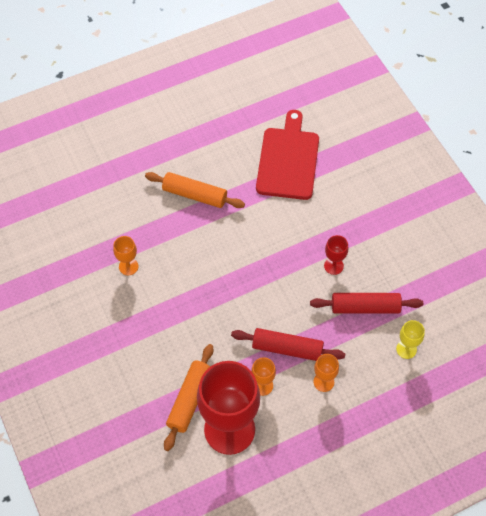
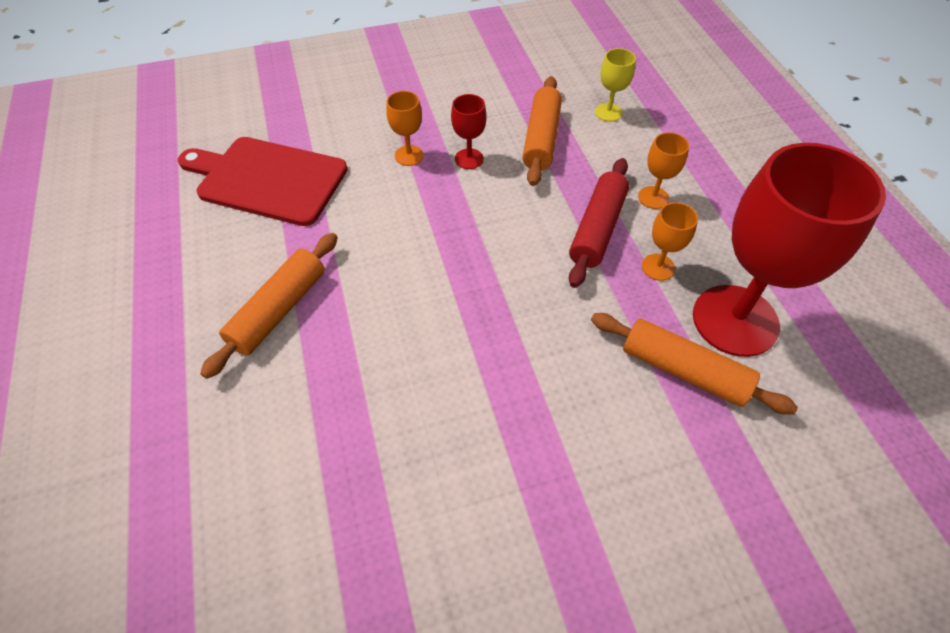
camera: 80 degrees left, 5 degrees down
(128, 266) = (396, 440): orange goblet -> orange goblet (409, 155)
(365, 307) = (541, 139): red rolling pin -> orange rolling pin

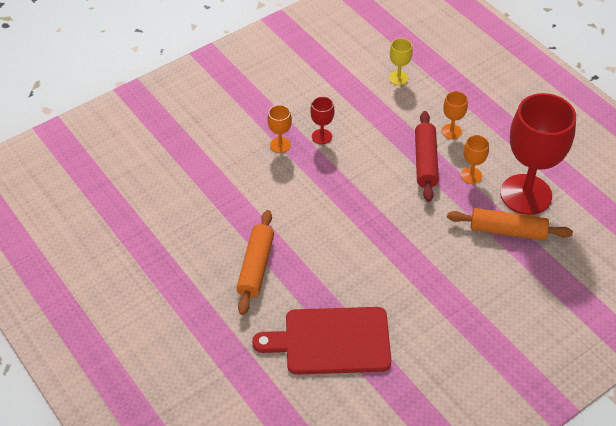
camera: 20 degrees left, 5 degrees down
(267, 180) = (193, 188): red cutting board -> red cutting board (331, 341)
(541, 139) = (363, 109): orange rolling pin -> none

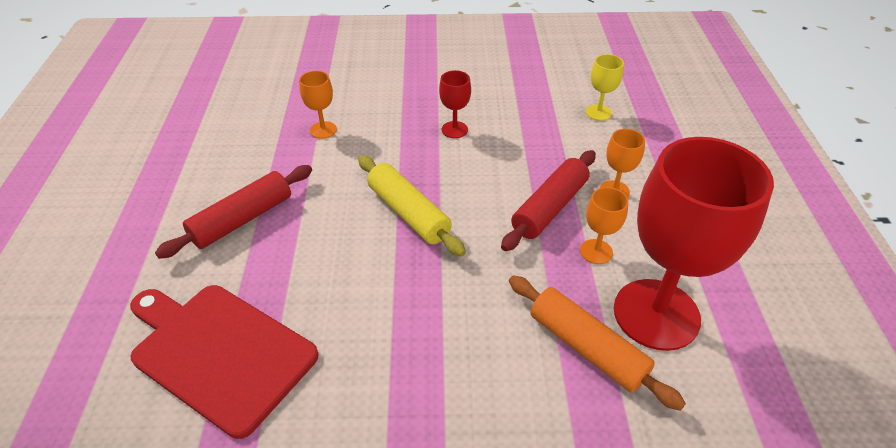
camera: 35 degrees right, 5 degrees down
(256, 267) = (242, 219): orange rolling pin -> red rolling pin
(280, 145) = (403, 118): orange goblet -> orange goblet (323, 130)
(350, 208) = (408, 213): none -> yellow rolling pin

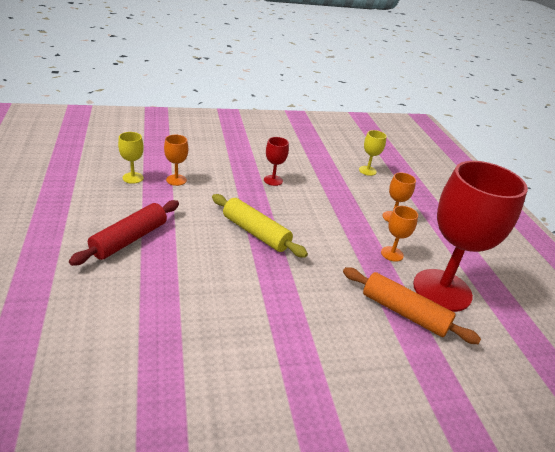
camera: 15 degrees left, 10 degrees down
(219, 353) = (136, 330): red cutting board -> none
(268, 127) = (133, 178): none -> yellow goblet
(550, 208) = (353, 228): red rolling pin -> none

